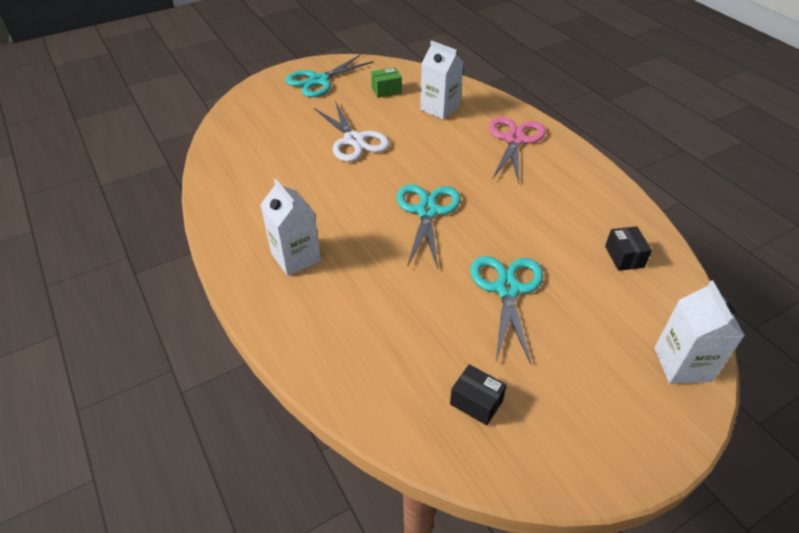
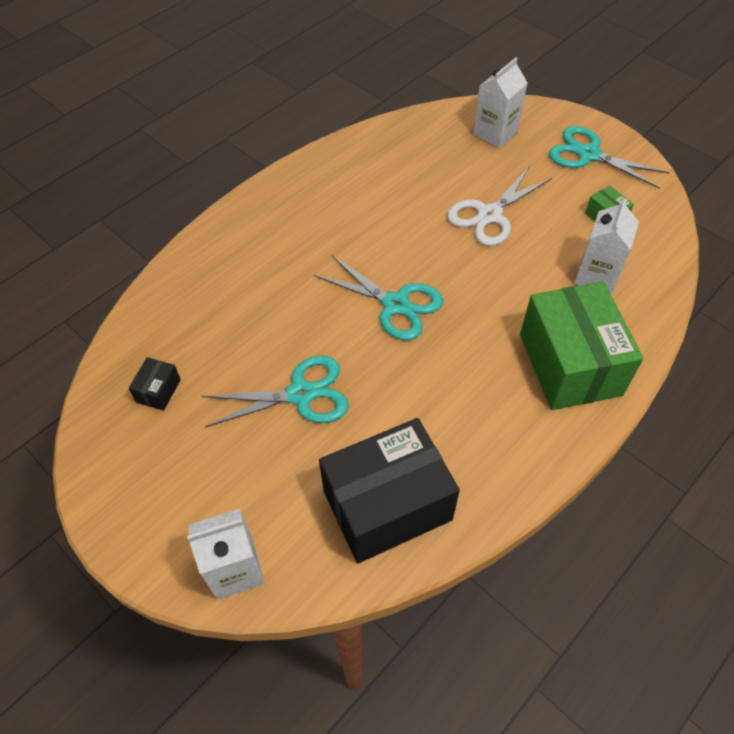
camera: 75 degrees right, 10 degrees up
(296, 257) = (295, 223): white carton -> white carton (495, 133)
(427, 211) = (395, 304): turquoise scissors -> turquoise scissors turned 45 degrees clockwise
(514, 140) = (570, 364): pink scissors -> green box
(624, 257) = (387, 505): black box -> black box, size x2.46

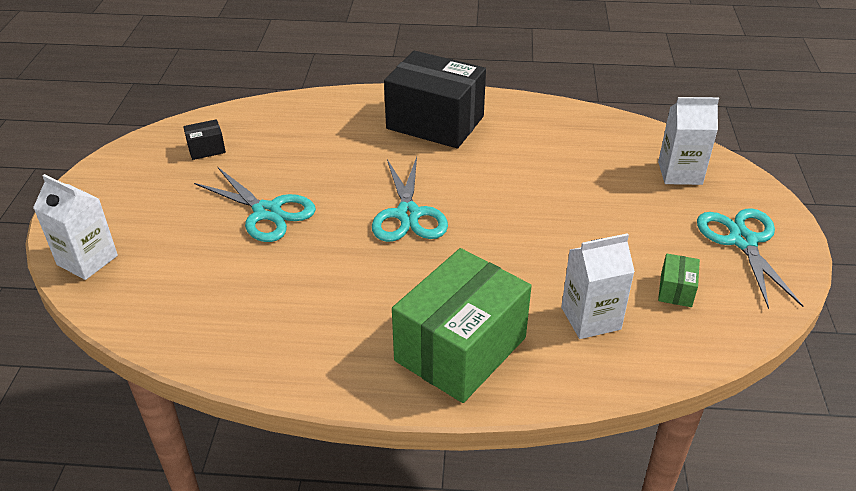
camera: 50 degrees right, 15 degrees down
(387, 505) = (204, 308): black box -> black box (435, 122)
(489, 215) = (575, 217): white scissors -> none

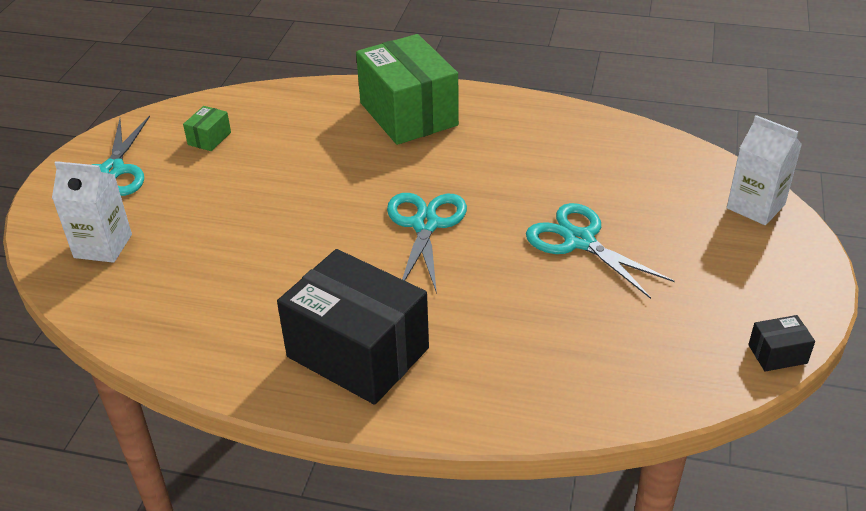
camera: 170 degrees left, 0 degrees up
(206, 149) = (675, 337): black box -> black box (777, 354)
(460, 349) = (408, 114): green box -> green box turned 75 degrees counterclockwise
(590, 318) = (295, 125): white carton -> none

